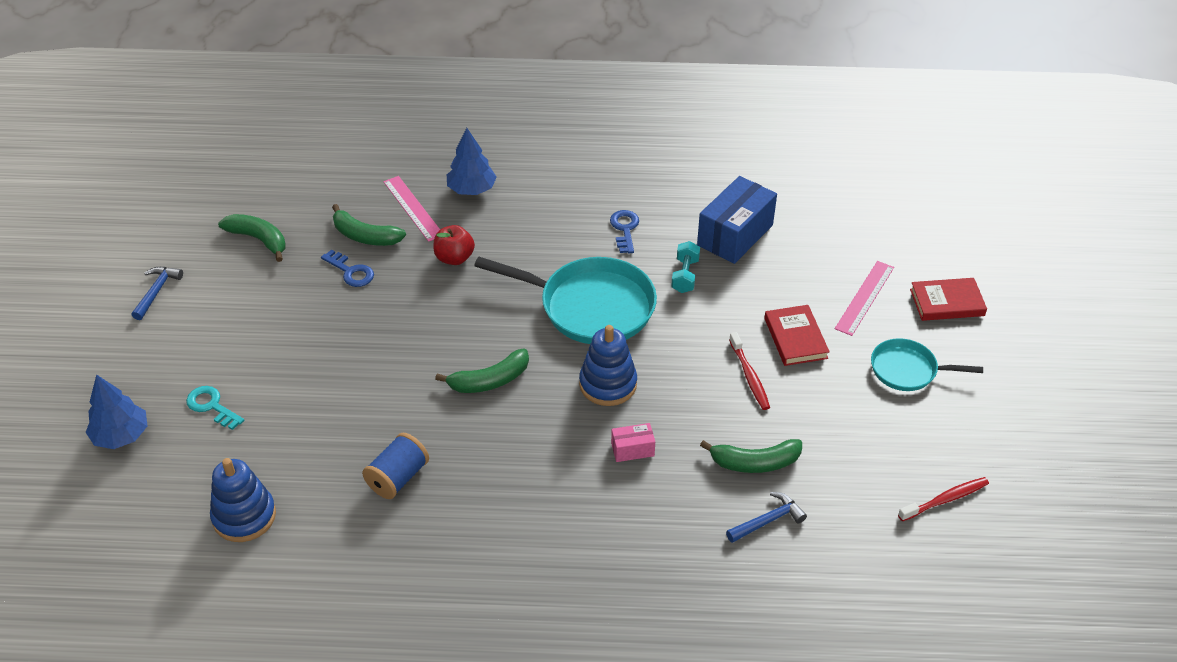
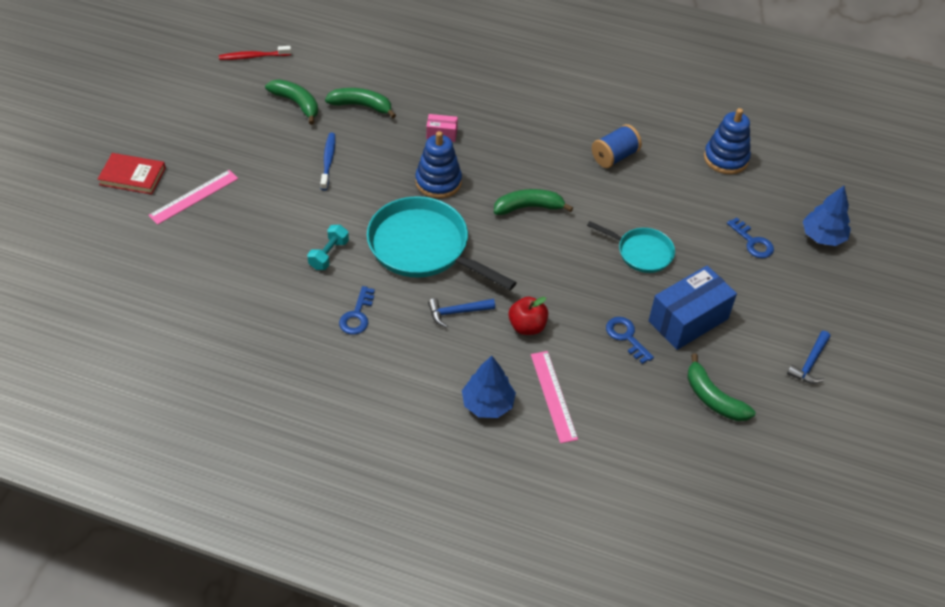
camera: 165 degrees left, 5 degrees up
(211, 406) = (752, 242): turquoise key -> blue key
(365, 236) = (607, 374): green banana -> green banana (296, 104)
(735, 235) = (260, 282): blue box -> blue box (688, 320)
(749, 376) = (328, 161): red toothbrush -> blue toothbrush
(767, 521) = (375, 73): blue hammer -> blue hammer (457, 312)
(795, 338) = (273, 179): red book -> none
(907, 370) = (208, 136): turquoise pan -> turquoise pan (641, 252)

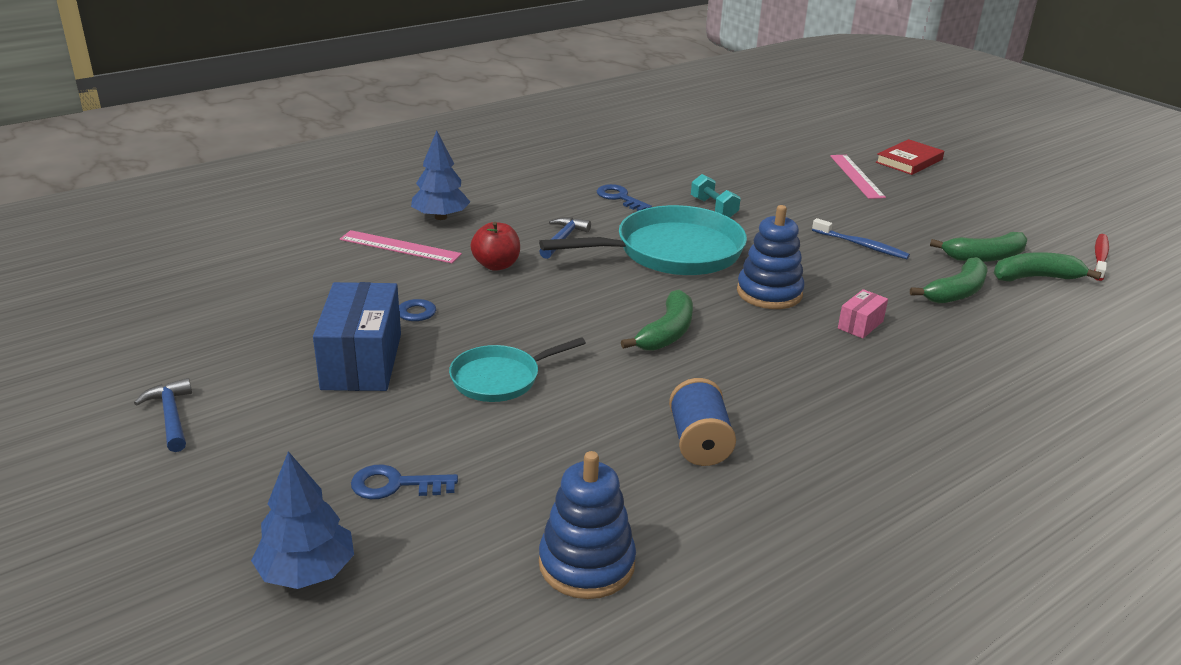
camera: 125 degrees right, 20 degrees down
(713, 398) = (252, 326): green banana -> green banana (1035, 278)

